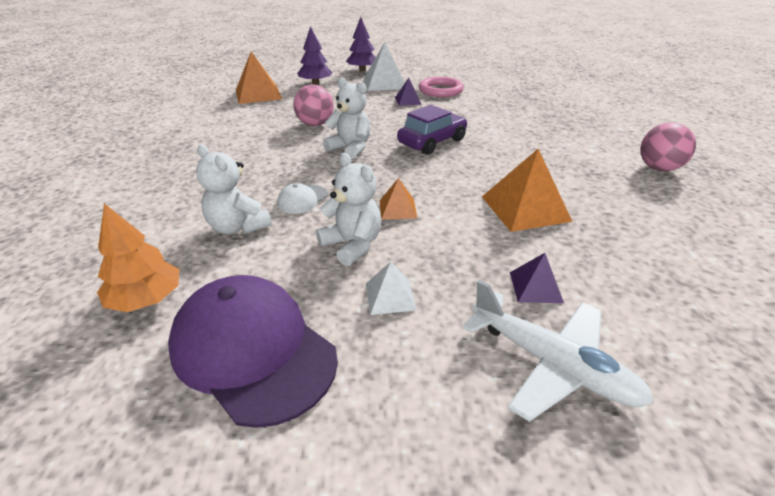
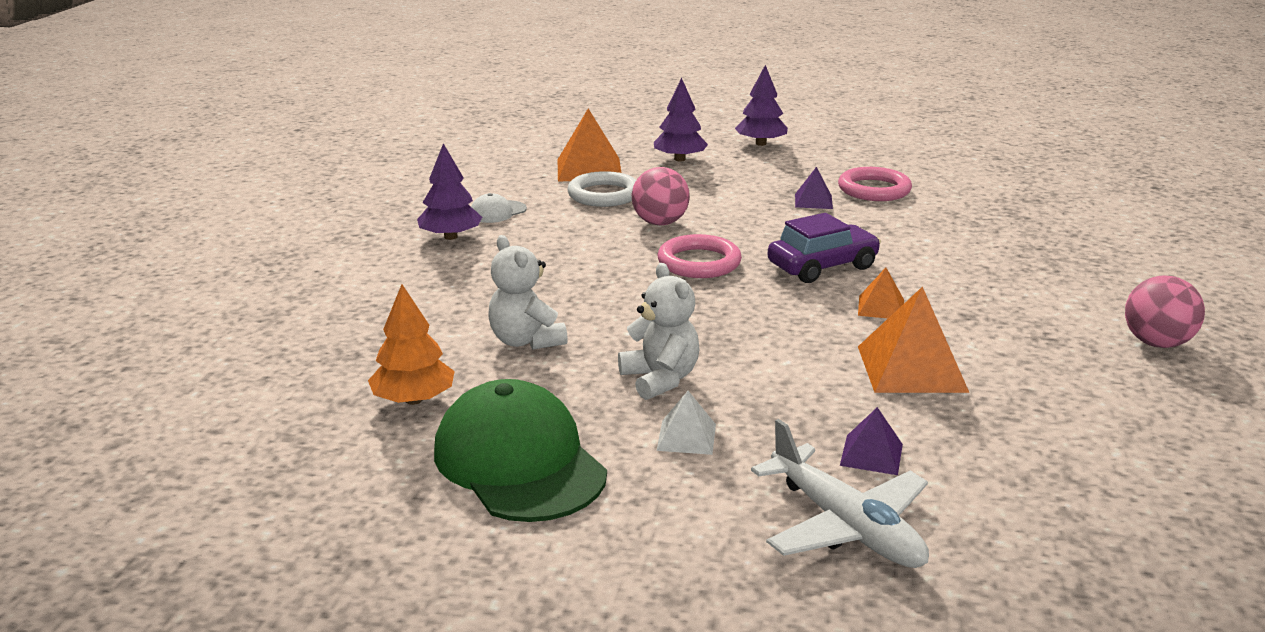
camera: 15 degrees right, 10 degrees down
(166, 150) = (450, 237): none -> purple tree
(253, 350) = (519, 462): purple cap -> green cap
(272, 109) = (604, 195): none -> white ring
(302, 199) = (613, 319): white cap -> white cap (497, 212)
(350, 148) = (699, 262): white teddy bear -> pink ring
(384, 83) = (788, 169): white pyramid -> none
(398, 209) = (735, 346): orange pyramid -> orange pyramid (881, 307)

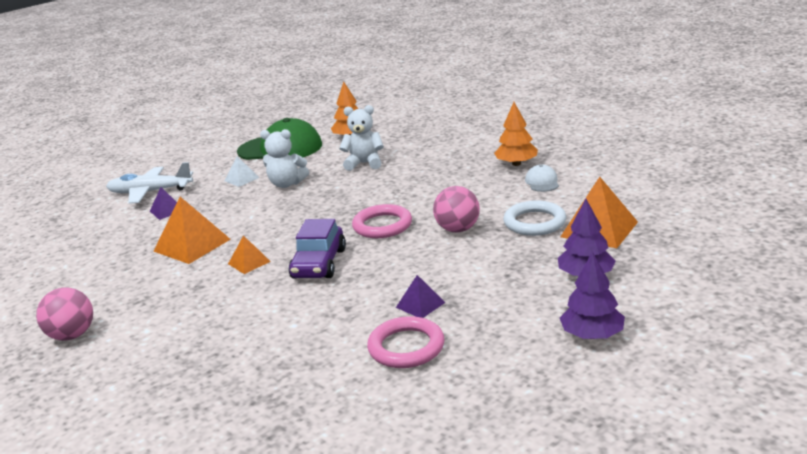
camera: 130 degrees right, 0 degrees up
(450, 237) = (516, 164): purple tree -> orange tree

